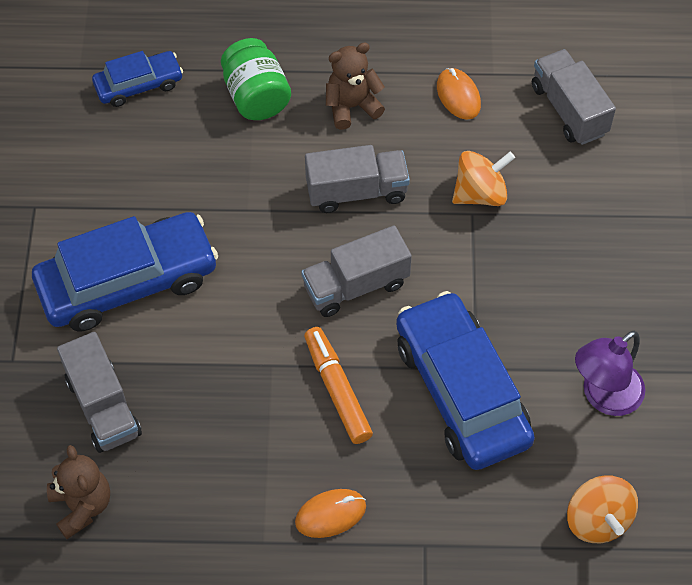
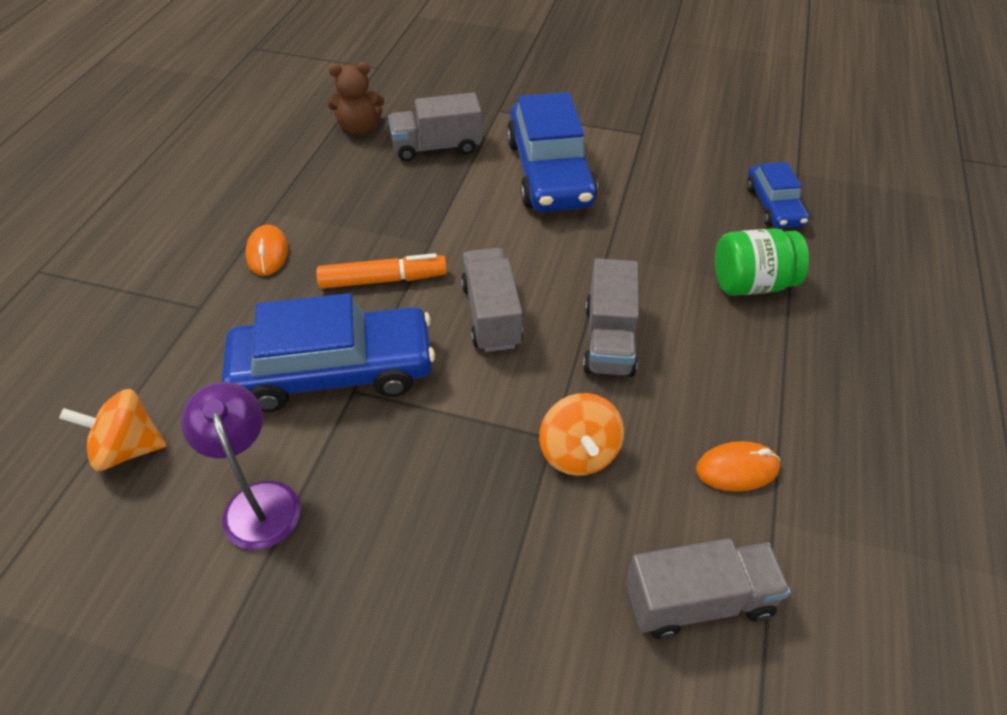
camera: 105 degrees right, 10 degrees down
(352, 106) = (730, 359): brown teddy bear -> none

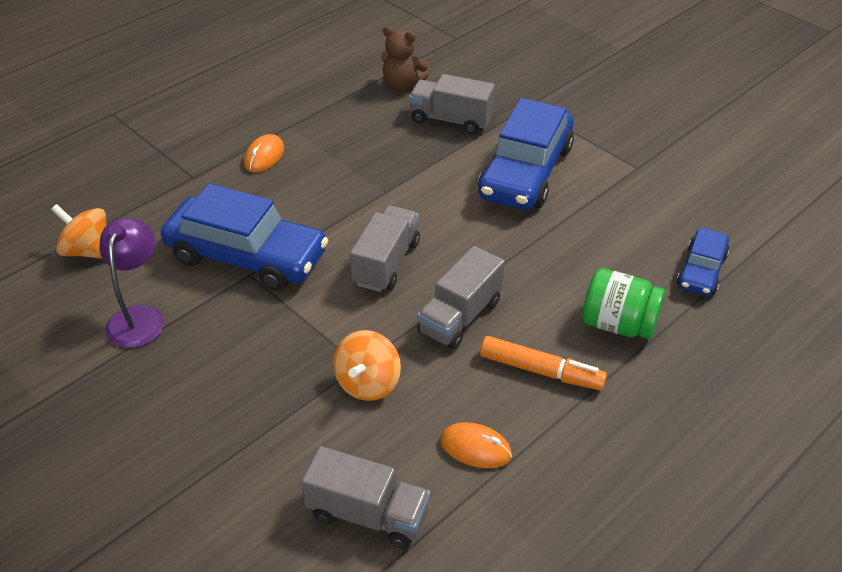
camera: 30 degrees right, 5 degrees down
(383, 280) = (329, 206): orange marker -> orange marker (541, 371)

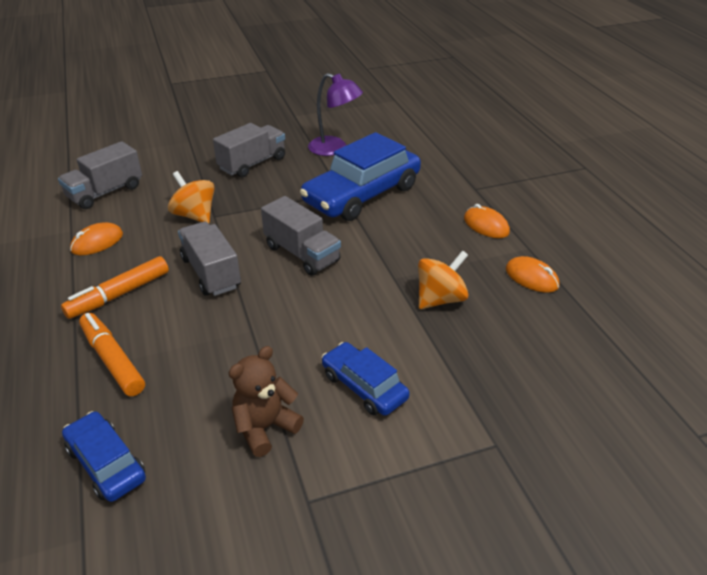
camera: 115 degrees right, 5 degrees down
(88, 251) = (413, 140): orange spinning top -> orange spinning top (440, 299)
(334, 118) = (531, 278): none -> orange mouse
(402, 84) = (584, 344): brown teddy bear -> brown teddy bear (265, 427)
(451, 119) = (494, 361): grey truck -> grey truck (252, 164)
(525, 172) = (364, 386): blue car -> blue car, size x0.53
(618, 324) = (113, 360): green jar -> orange marker

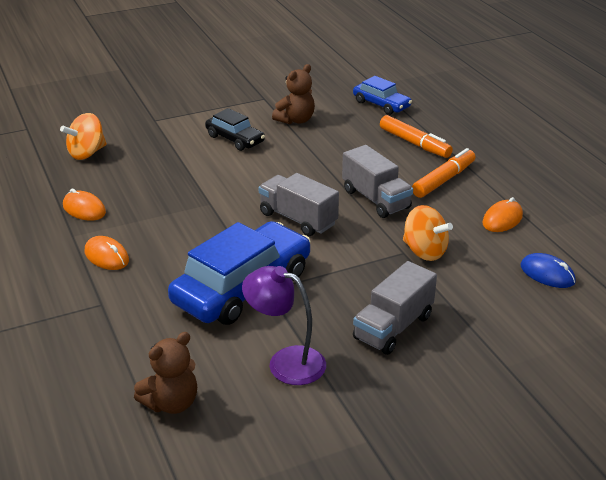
camera: 175 degrees right, 5 degrees down
(105, 192) = (547, 274): grey truck -> blue mouse
(364, 386) = (235, 139): blue car -> black car
(409, 134) = (171, 403): none -> brown teddy bear
(440, 299) = (171, 189): orange spinning top -> orange spinning top (87, 153)

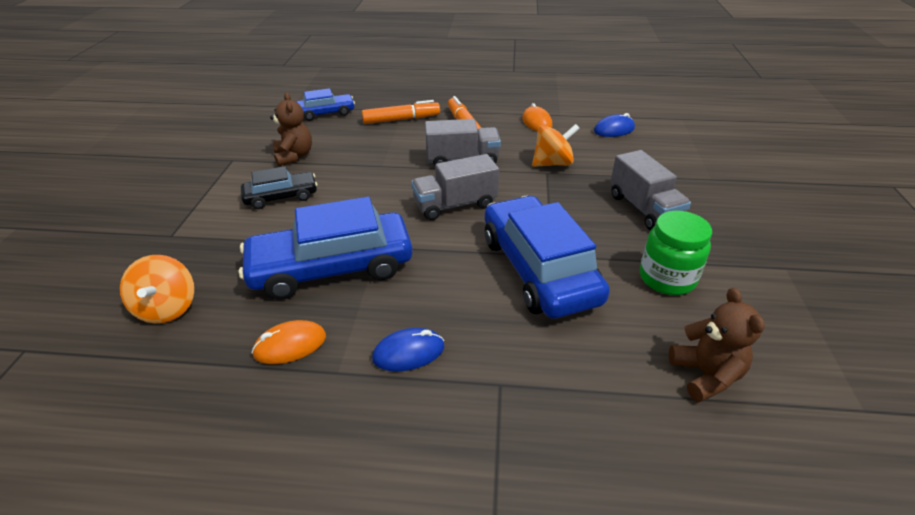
camera: 60 degrees left, 5 degrees up
(106, 256) = (408, 352): orange mouse -> blue mouse
(170, 194) = (331, 267): none -> blue car
(286, 362) = (667, 278): purple lamp -> green jar

